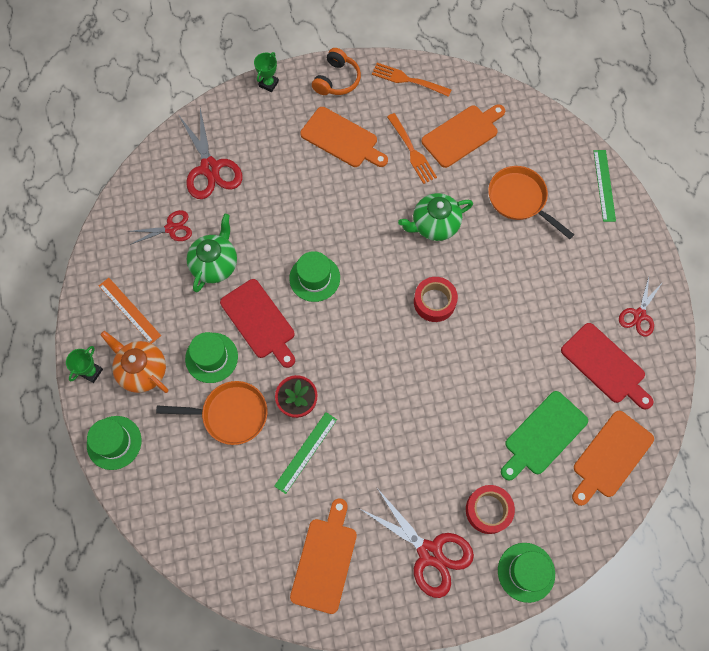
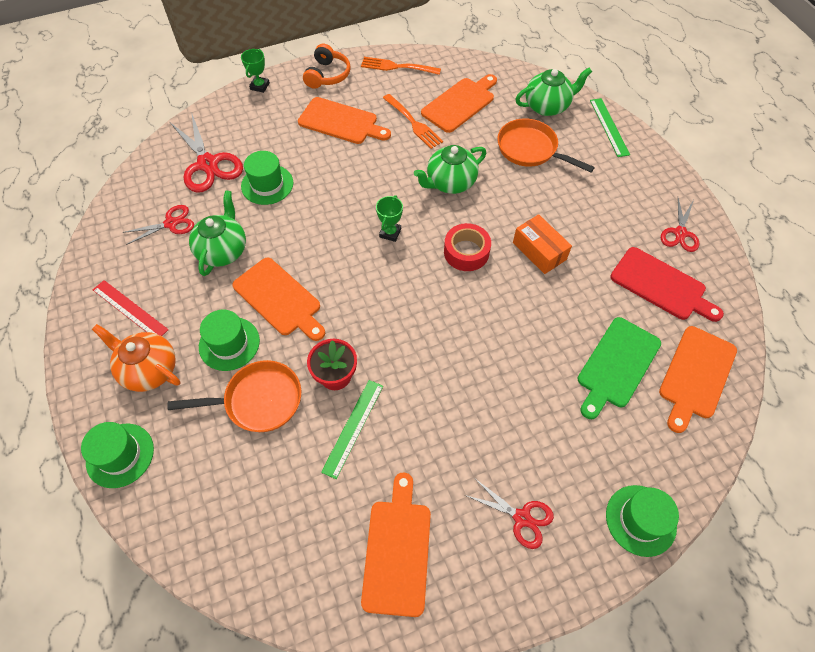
camera: 10 degrees left, 10 degrees down
(91, 372) = (88, 381): green trophy -> green trophy (390, 233)
(129, 310) = (130, 309): orange ruler -> red ruler
(259, 321) = (279, 299): red cutting board -> orange cutting board
(314, 278) = (333, 248): green hat -> green hat (267, 184)
(429, 552) = (522, 518): red scissors -> red scissors, size x0.59
(488, 510) = (578, 456): red tape -> none
(502, 312) = (539, 251): none -> orange box
(549, 151) = (547, 106): none -> green teapot

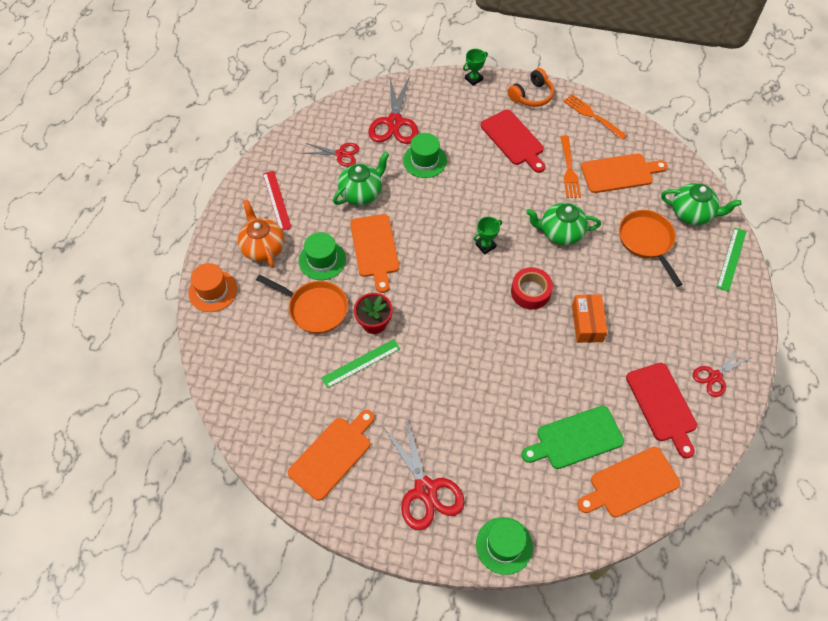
camera: 35 degrees right, 0 degrees up
(120, 455) = (213, 291): green hat -> orange hat
(341, 122) = (513, 140): orange cutting board -> red cutting board
(522, 518) = (425, 489): red scissors -> red scissors, size x1.68

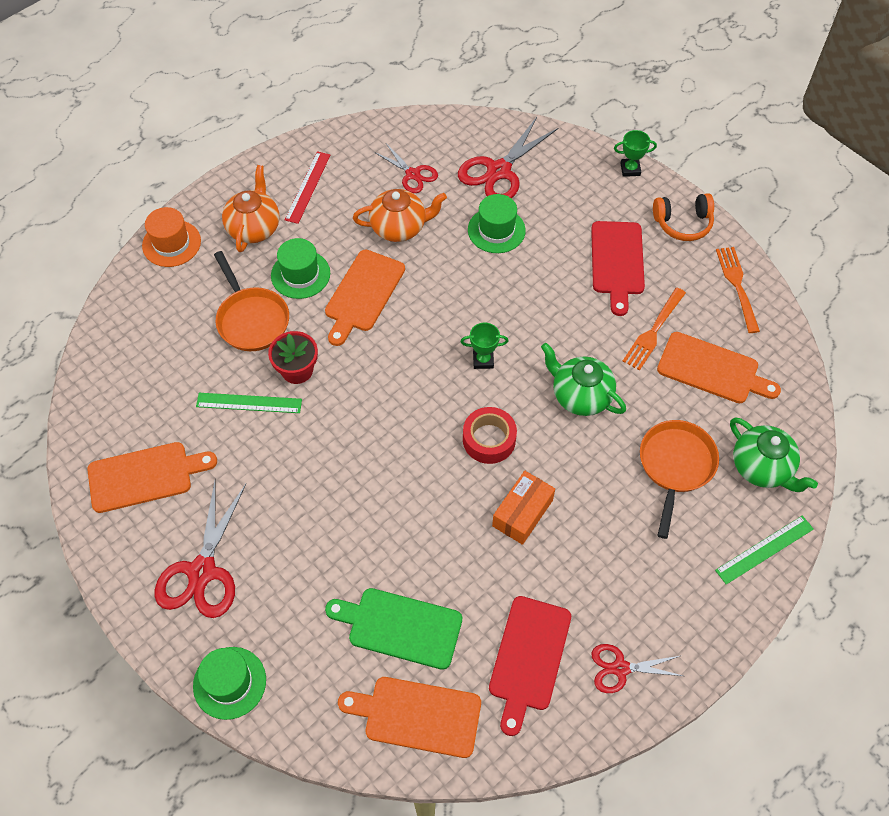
camera: 35 degrees right, 0 degrees up
(361, 193) = (399, 227): green teapot -> orange teapot

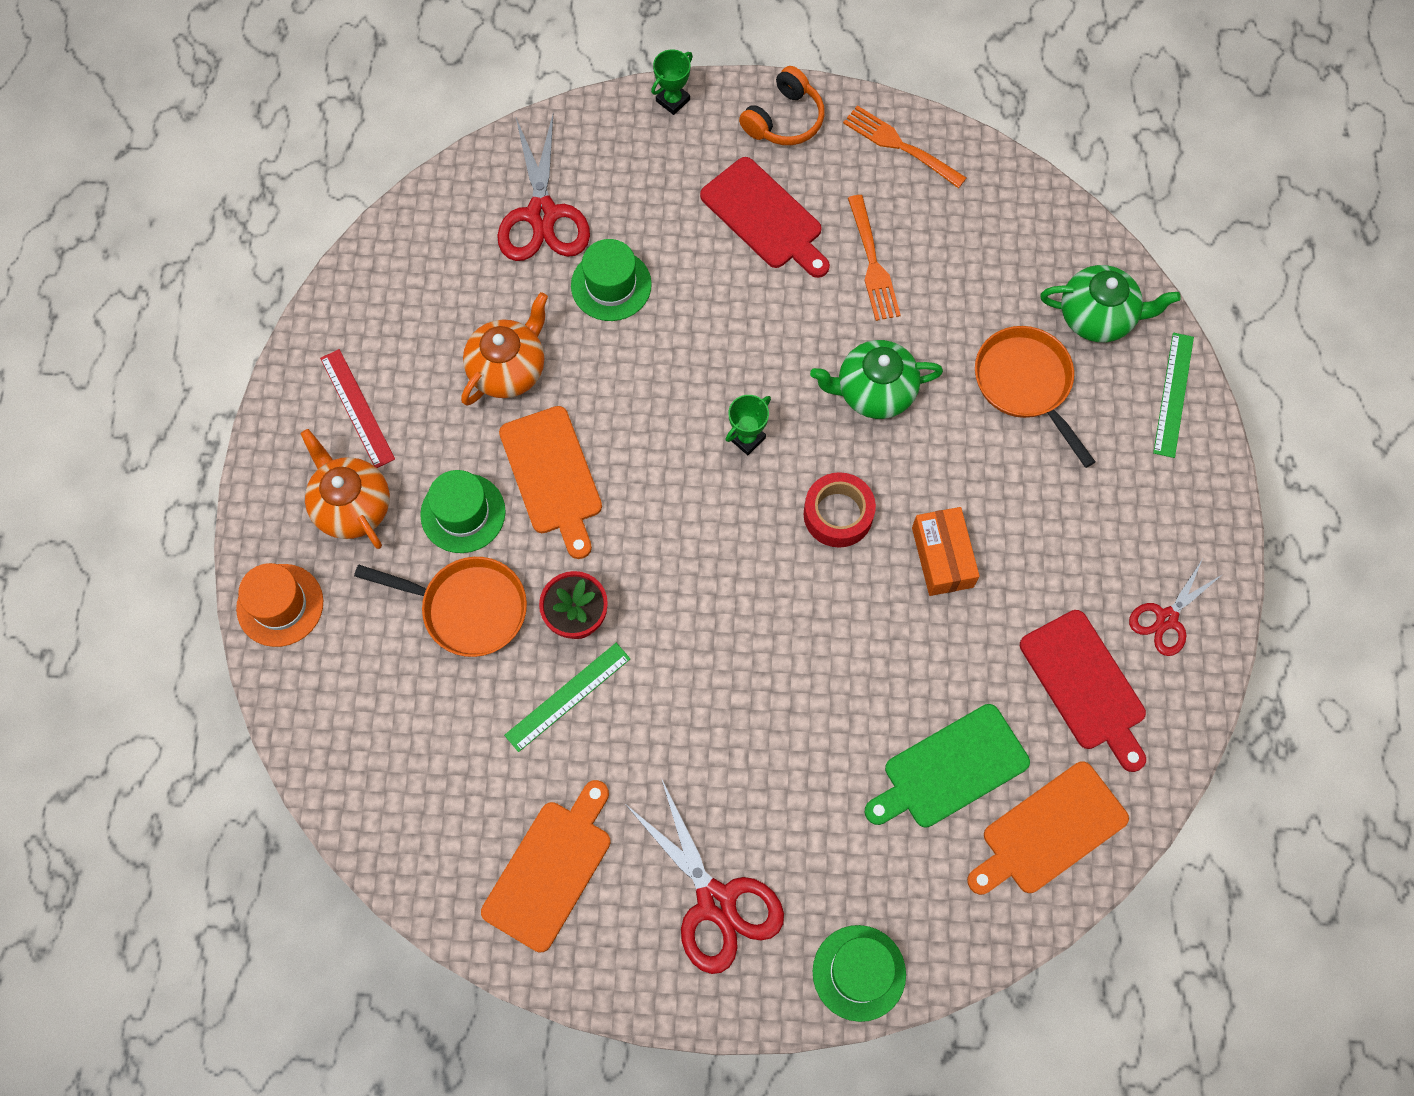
camera: 45 degrees left, 10 degrees up
(413, 174) = (455, 296): red scissors -> none
(712, 370) = (963, 256): orange cutting board -> none

